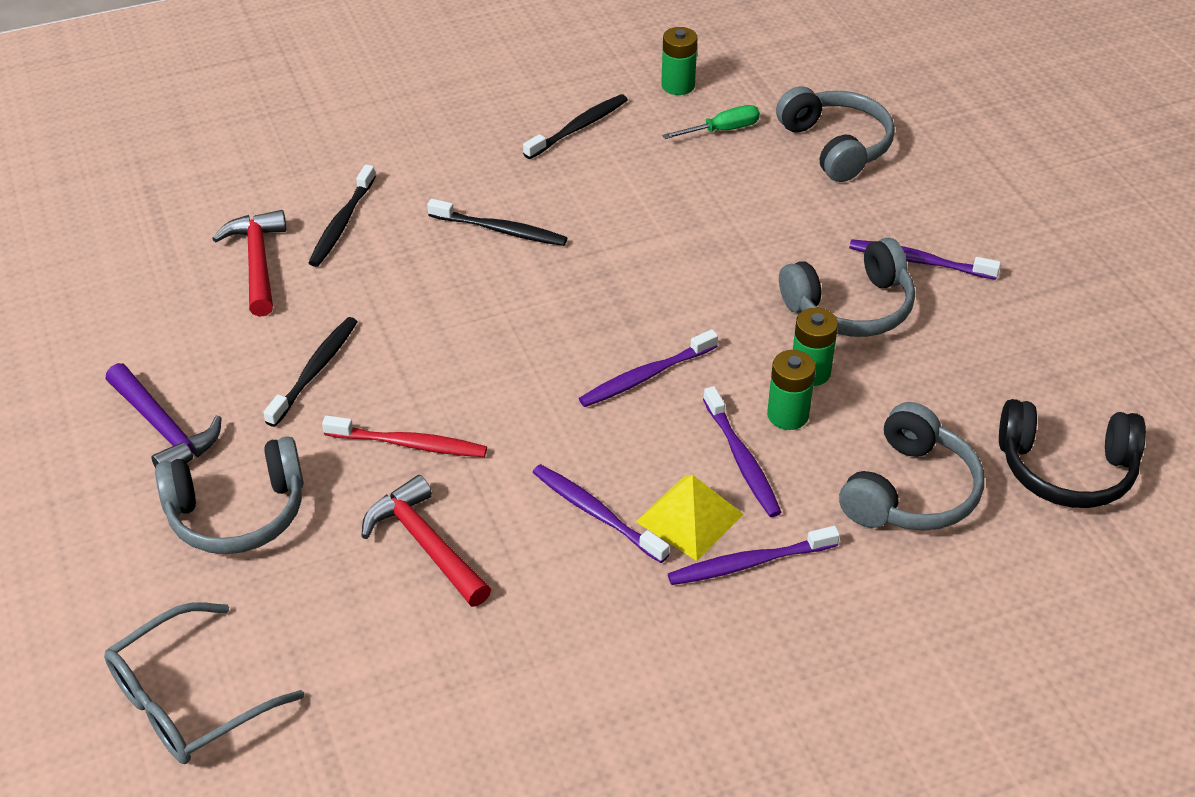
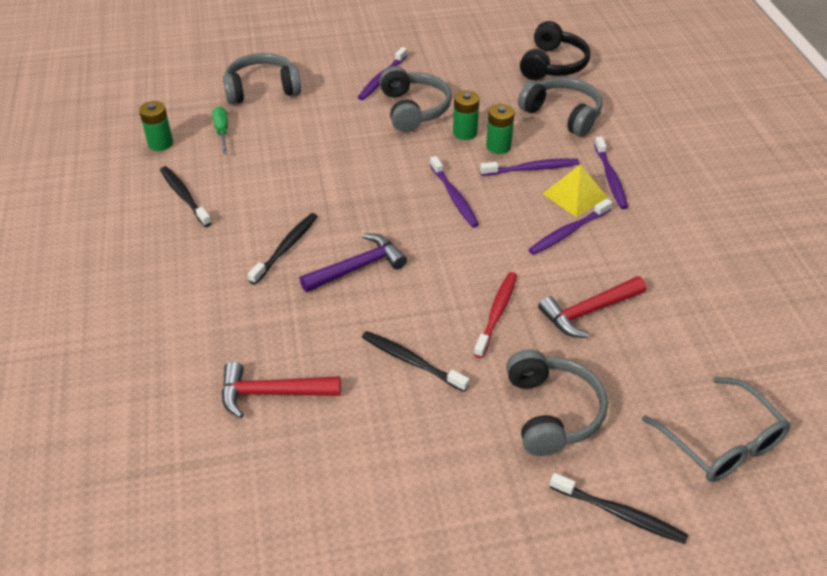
camera: 80 degrees left, 0 degrees up
(163, 429) = (457, 459): purple hammer -> purple hammer (358, 267)
(342, 223) = (242, 337): black toothbrush -> black toothbrush (620, 514)

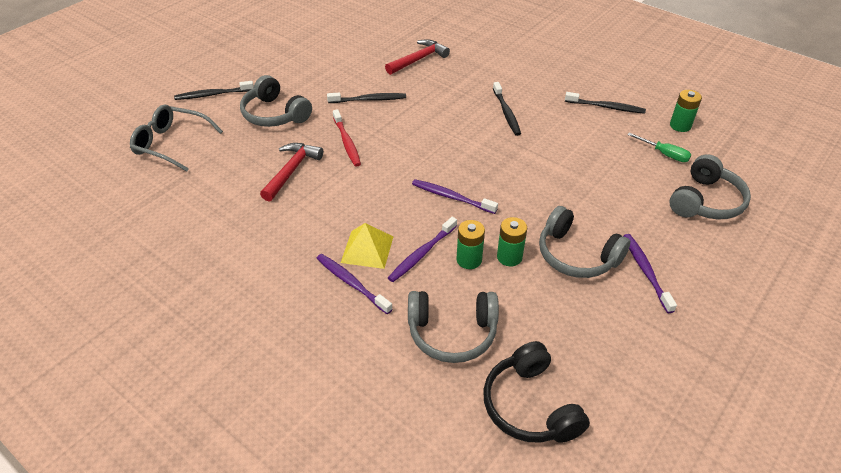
camera: 140 degrees right, 0 degrees up
(358, 267) = (453, 124): purple hammer -> none
(568, 232) = (347, 215): purple toothbrush -> none

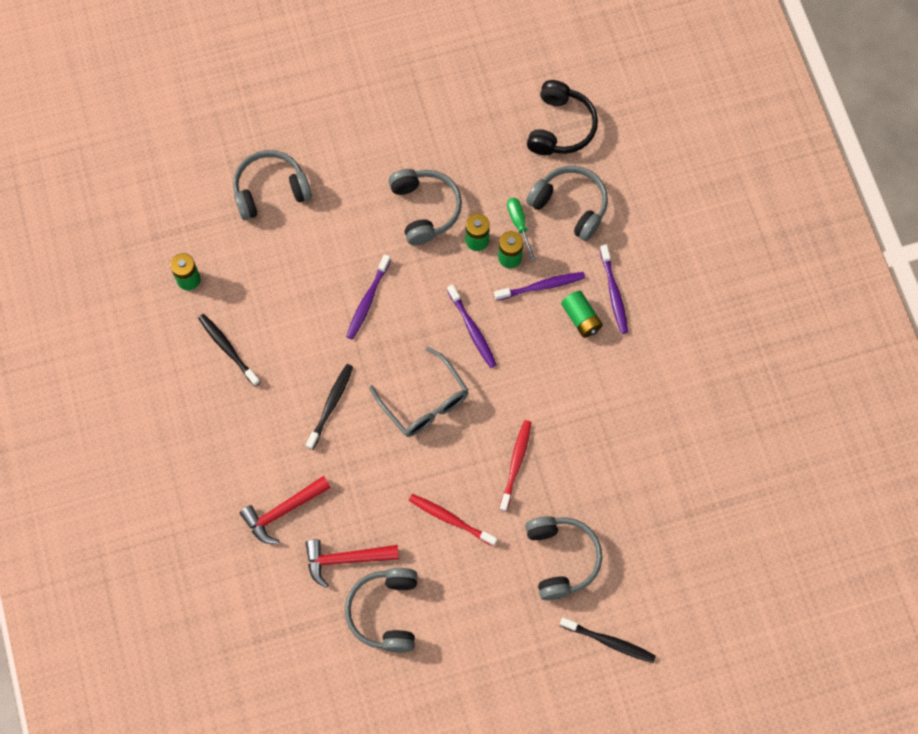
camera: 145 degrees left, 25 degrees up
(171, 144) = (686, 575): grey glasses -> grey glasses (424, 402)
(291, 171) = (590, 456): red hammer -> red hammer (283, 511)
(367, 249) = (581, 318): yellow pyramid -> green battery
(369, 100) = (450, 519): black toothbrush -> red toothbrush
(372, 52) = (386, 612): none -> grey headphones
(646, 271) = (389, 164): purple toothbrush -> purple toothbrush (367, 300)
(664, 154) = (243, 257): green screwdriver -> green screwdriver (519, 224)

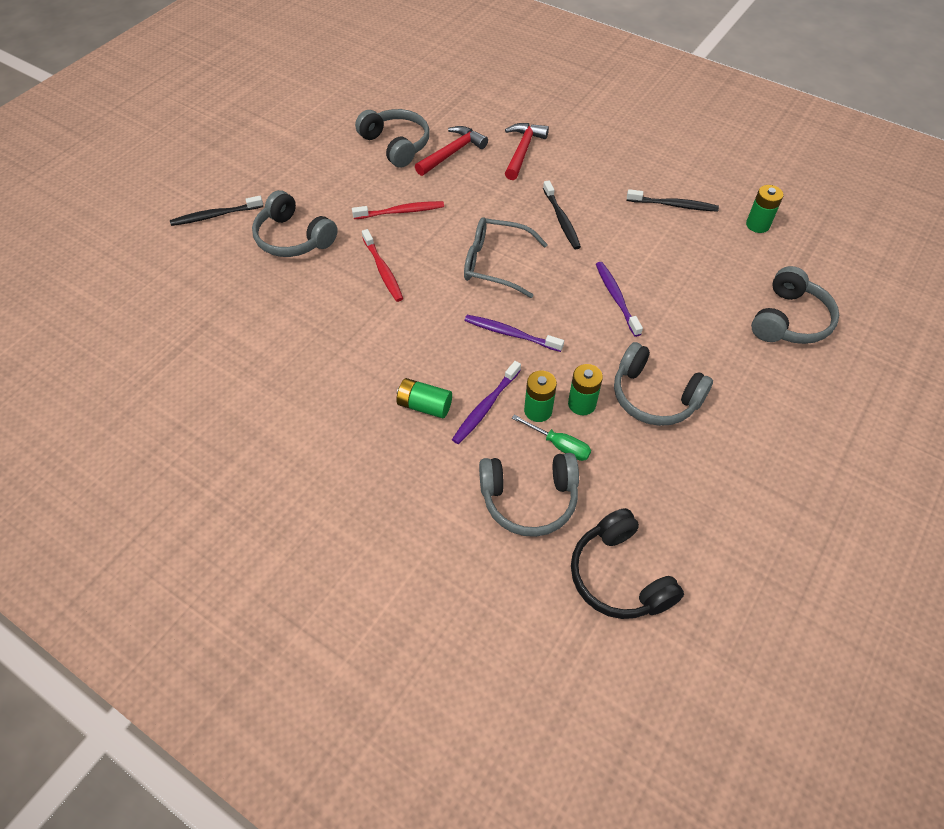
camera: 140 degrees right, 15 degrees down
(614, 293) = (412, 448): purple toothbrush -> none

